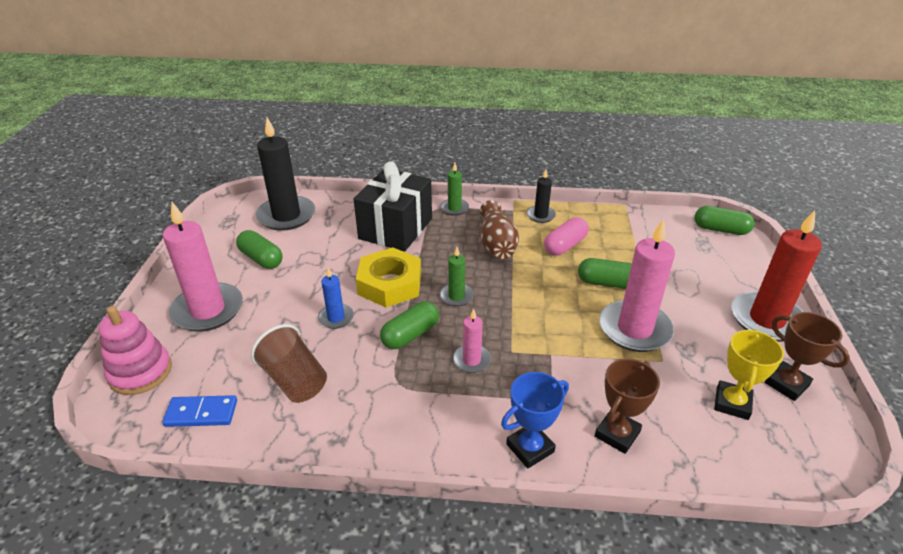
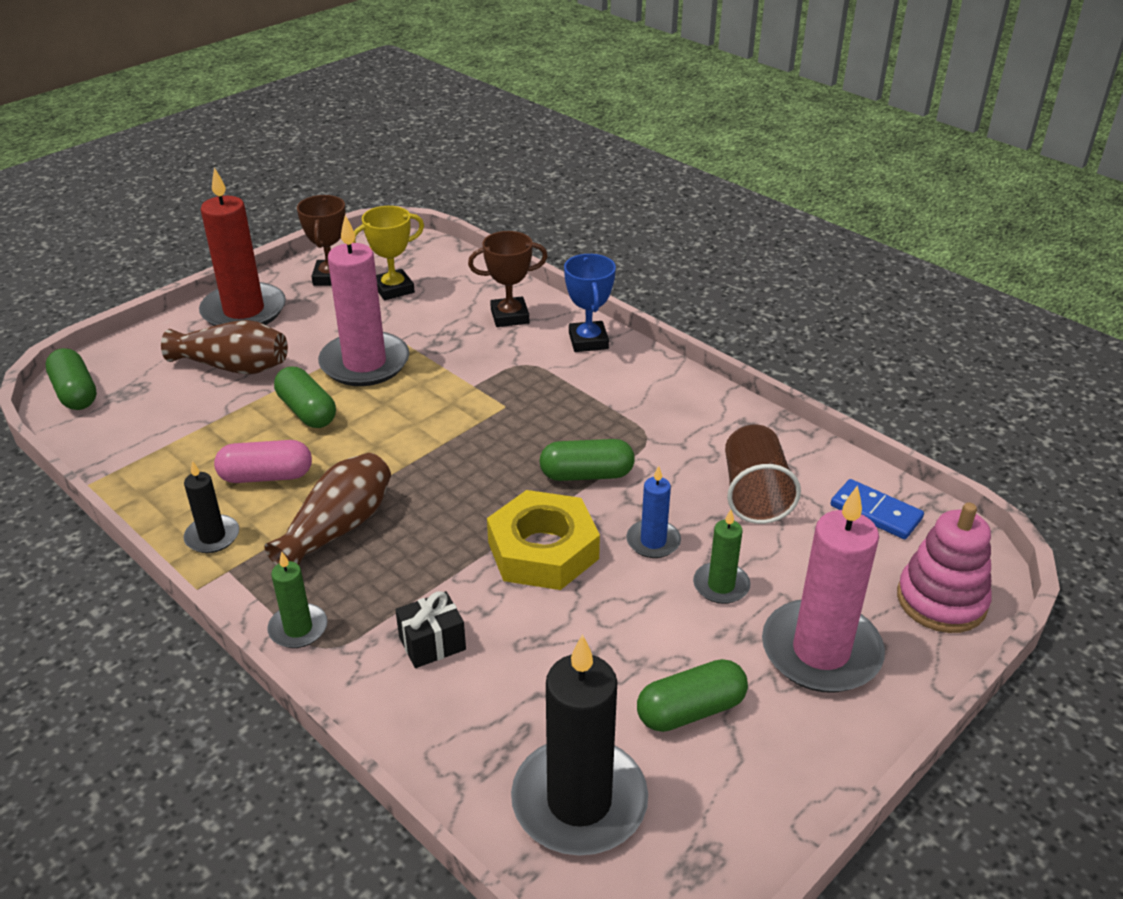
camera: 140 degrees left, 0 degrees up
(261, 259) = (690, 710): green capsule -> green capsule turned 75 degrees clockwise
(395, 228) = (432, 643): black gift -> black gift, size x0.44
(456, 296) = (484, 488): green candle -> green candle (721, 585)
(471, 360) = (553, 419): pink candle -> none
(530, 448) = (588, 341): blue trophy -> blue trophy turned 75 degrees clockwise
(691, 283) = (233, 367): none -> brown vase

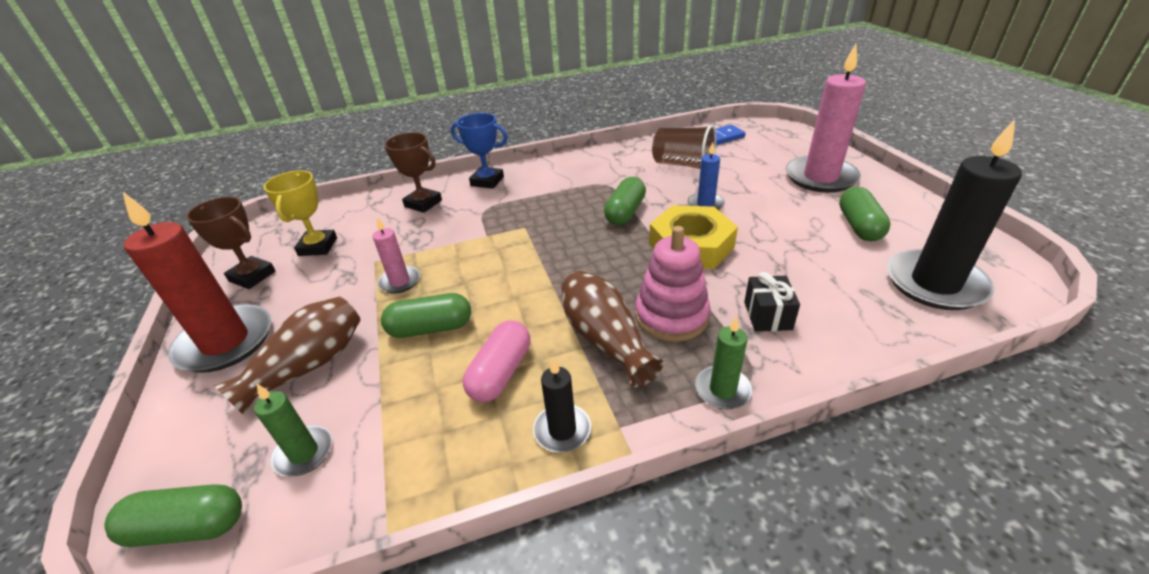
camera: 60 degrees left, 0 degrees up
(365, 363) = (400, 281): pink candle -> pink candle, size x0.50
(510, 316) = (423, 203): brown trophy -> brown trophy turned 75 degrees counterclockwise
(721, 585) = (756, 192): green candle -> green candle (304, 453)
(941, 600) = (793, 140): pink stacking toy -> pink stacking toy (671, 316)

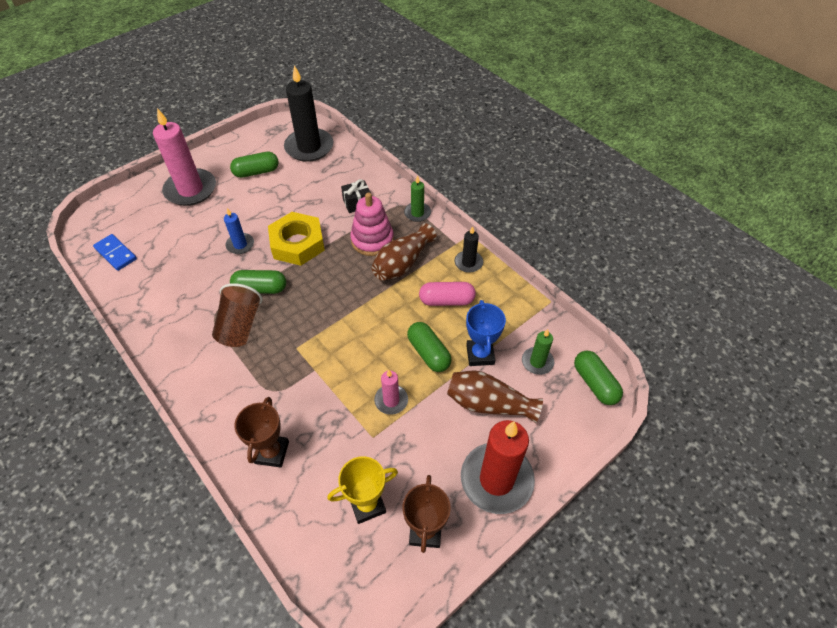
camera: 115 degrees left, 15 degrees up
(487, 181) = (218, 414): blue trophy -> blue trophy (480, 354)
(683, 165) = (173, 269): brown cup -> brown cup (240, 326)

